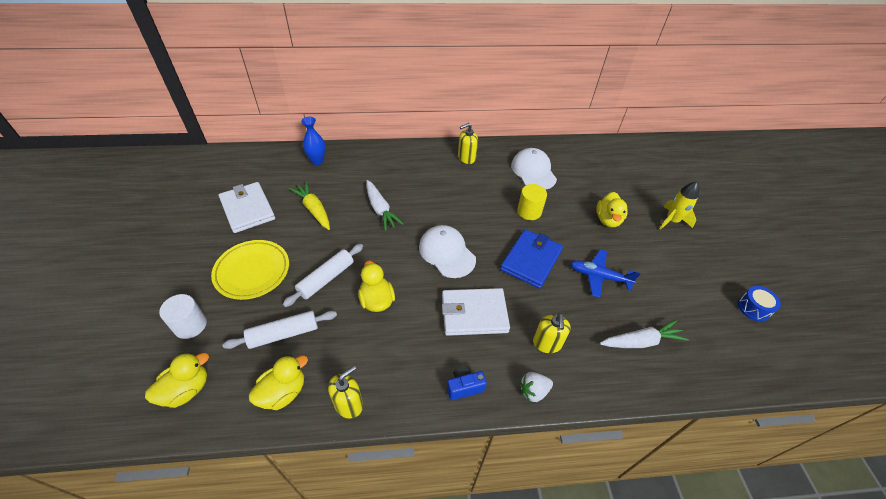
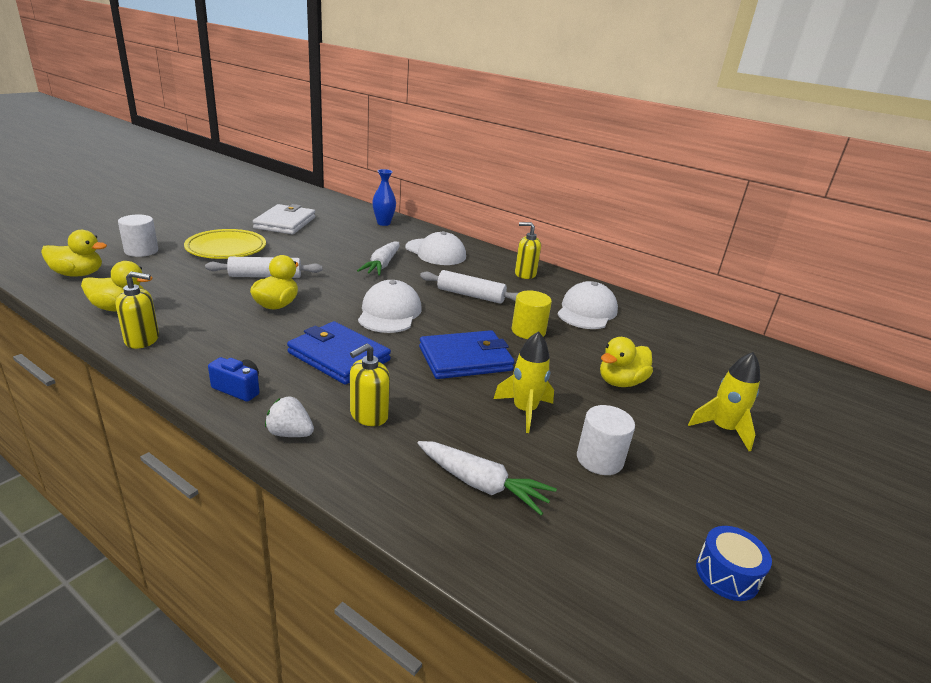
camera: 40 degrees right, 20 degrees down
(283, 334) = (181, 284): white rolling pin -> white rolling pin (470, 295)
(314, 210) = (330, 243): yellow carrot -> none
(392, 171) = (435, 252): none -> white cap
(474, 314) = (338, 356): white wallet -> blue wallet
(598, 276) = (524, 410): blue plane -> yellow rocket
(657, 282) = (599, 459): none -> white cylinder

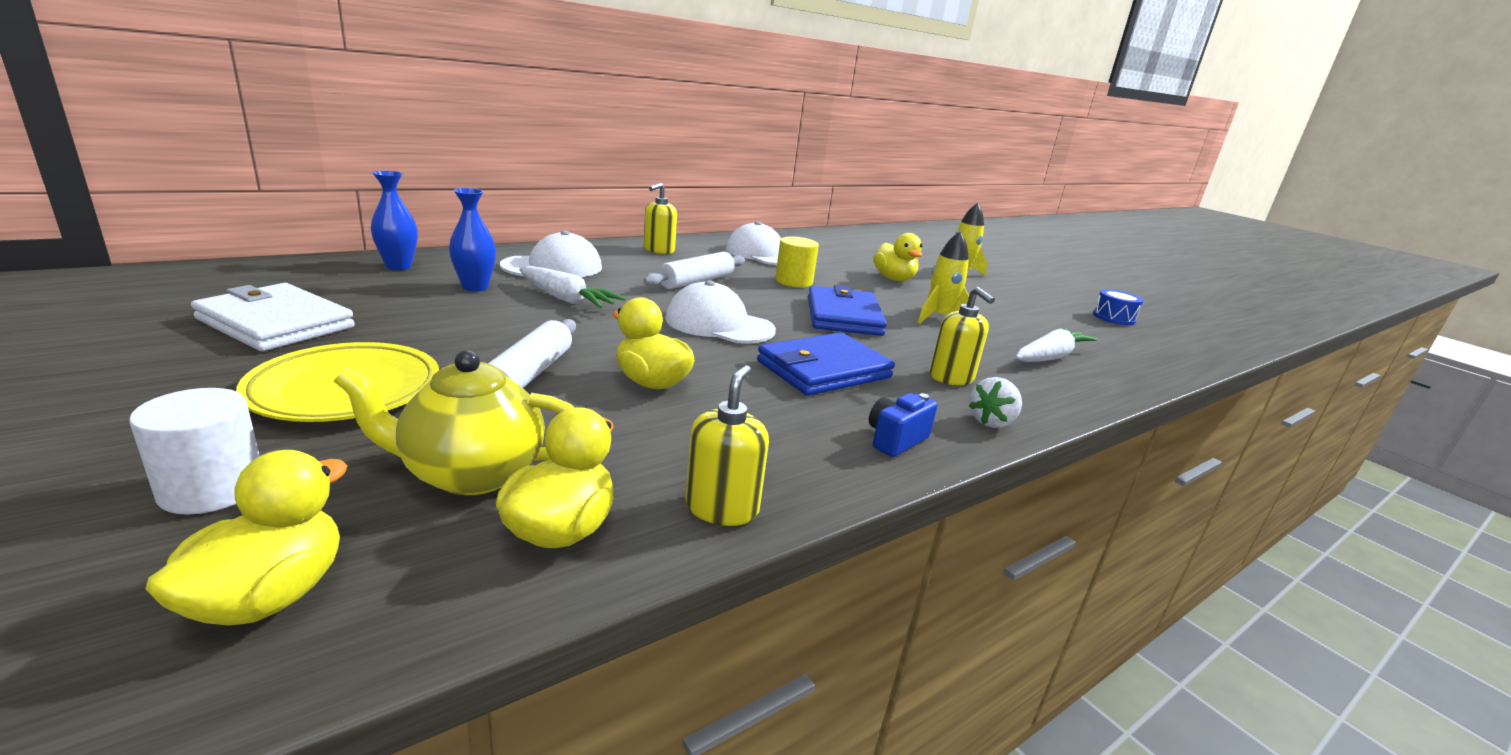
camera: 70 degrees left, 5 degrees down
(162, 284) = (471, 473): none -> yellow teapot
(373, 243) = (475, 287): none -> blue vase
(599, 459) = (1005, 314): white cylinder -> none

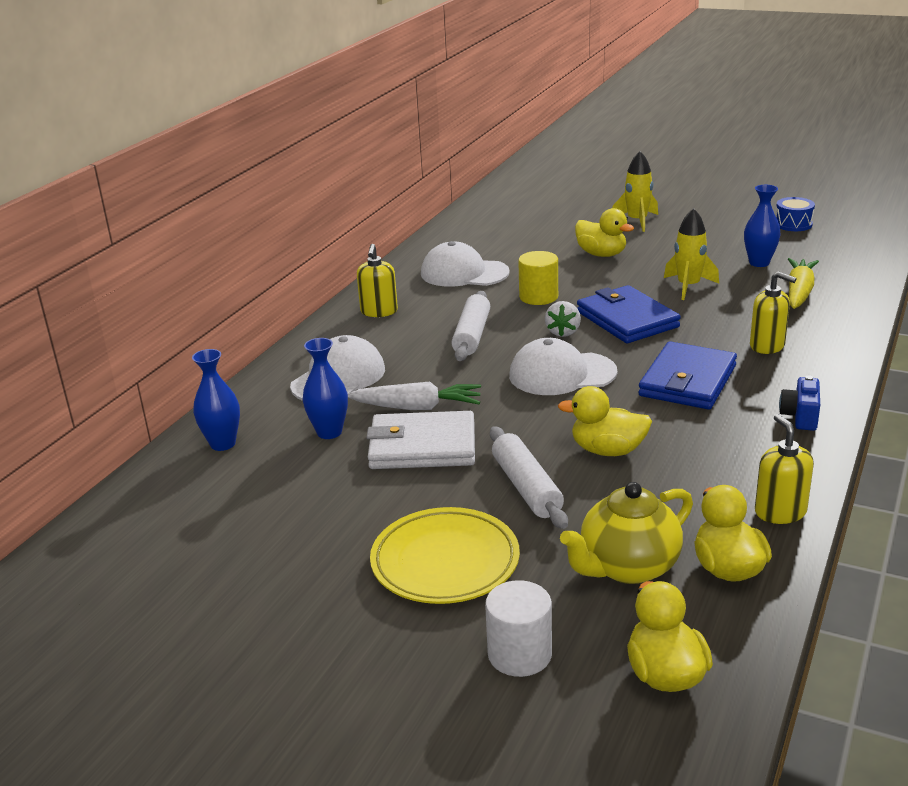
camera: 25 degrees left, 5 degrees up
(275, 323) = (271, 544): white wallet -> white wallet (422, 446)
(991, 422) = (831, 373): white strawberry -> white strawberry (563, 332)
(1037, 327) = (759, 263): none -> blue vase
(1050, 357) = (799, 292): white carrot -> yellow carrot

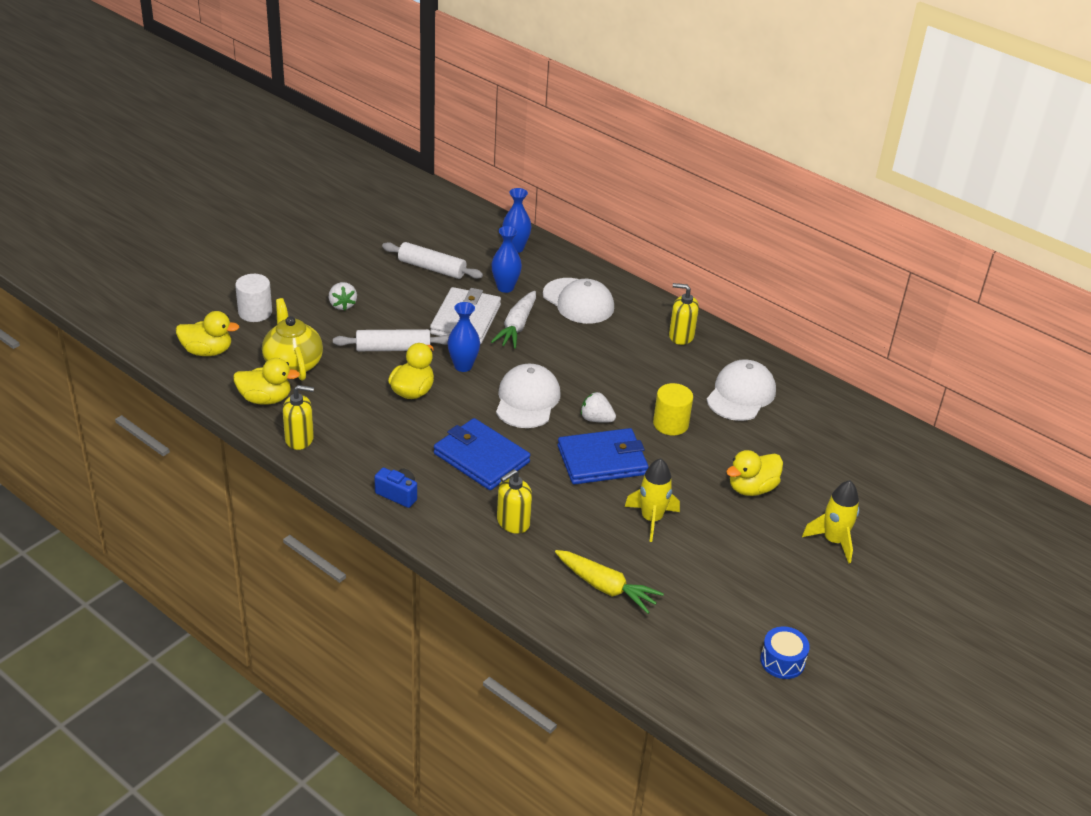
camera: 100 degrees right, 10 degrees up
(445, 562) = (342, 305): yellow plate -> white strawberry
(472, 335) = (614, 372): white rolling pin -> white rolling pin (432, 268)
(759, 263) = (685, 588): blue vase -> blue vase (463, 366)

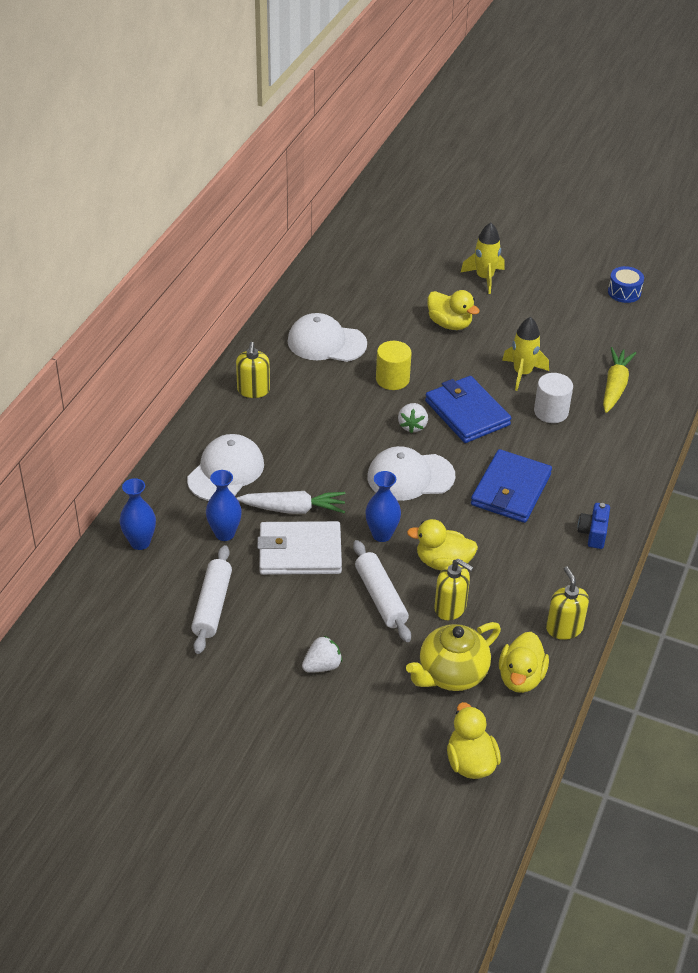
camera: 105 degrees left, 5 degrees up
(255, 312) = (375, 744): white cylinder -> white cylinder (551, 412)
(265, 399) = (521, 677): yellow duck -> yellow duck turned 150 degrees counterclockwise
(513, 522) = (579, 452): yellow soap dispenser -> yellow soap dispenser (450, 608)

